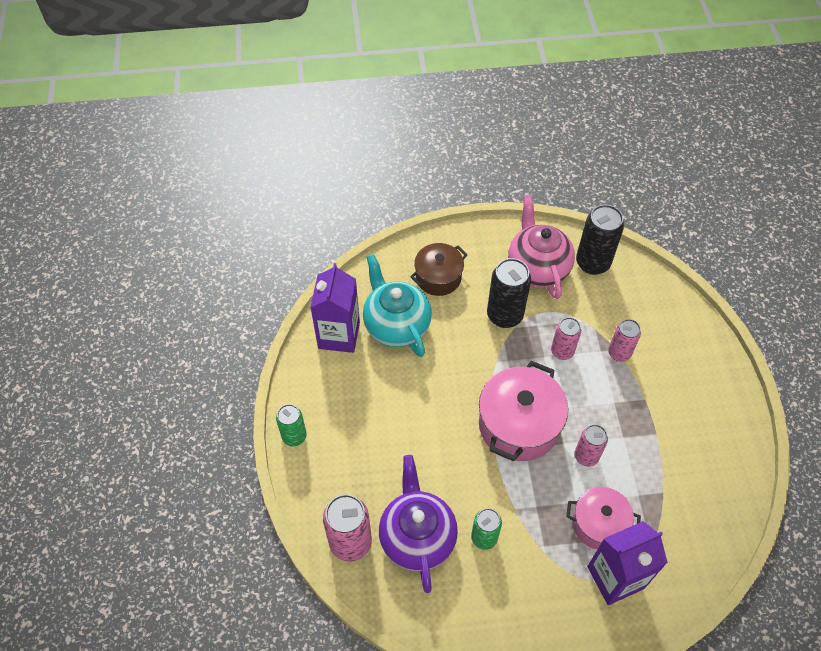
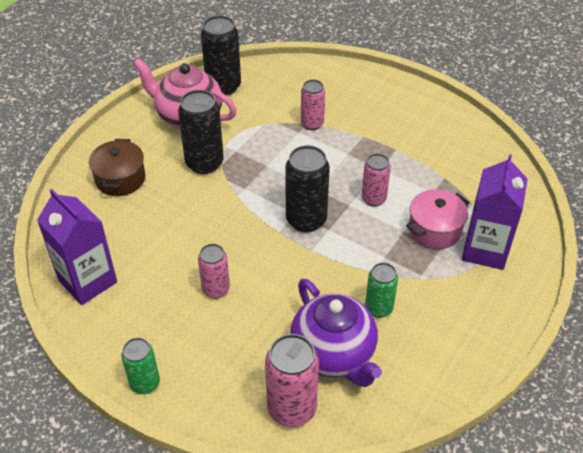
camera: 50 degrees left, 10 degrees down
(396, 325) = (128, 235): turquoise teapot -> none
(417, 537) = (334, 354): purple teapot -> purple teapot turned 150 degrees counterclockwise
(518, 425) = (306, 220): pink pot -> black can
(562, 351) = (274, 152): pink can -> pink can (216, 289)

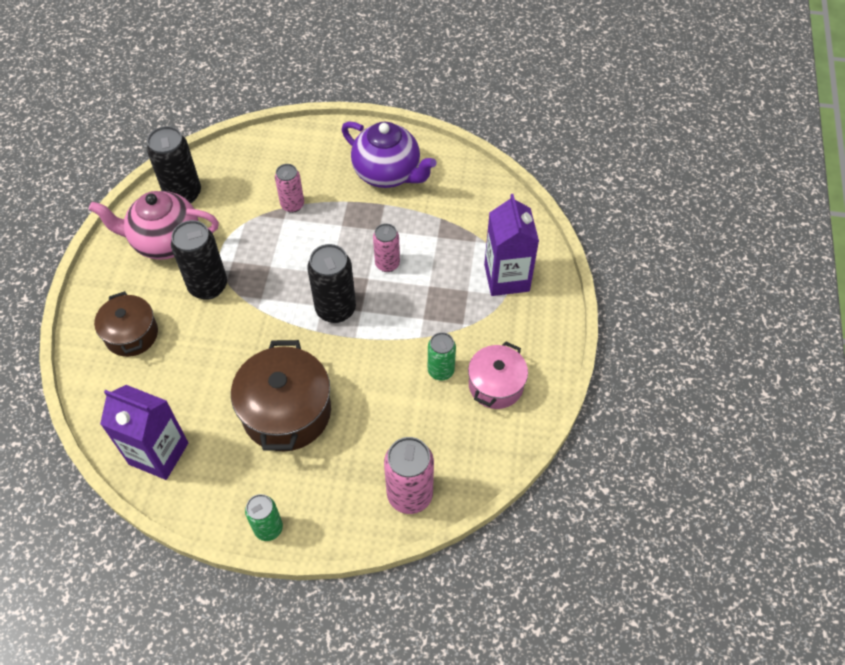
camera: 25 degrees left, 10 degrees up
(216, 289) = (286, 412): pink can -> brown pot
(334, 354) = (422, 430): purple teapot -> purple teapot (388, 173)
(434, 230) = (455, 275): pink pot -> pink pot (496, 385)

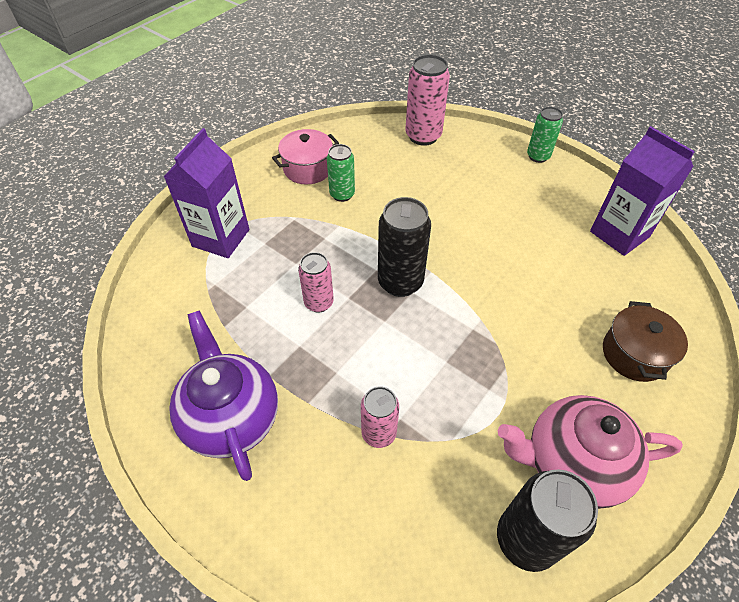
camera: 150 degrees left, 5 degrees down
(165, 241) = (571, 464): pink teapot -> pink teapot turned 150 degrees clockwise
(208, 286) = (529, 371): black can -> none
(286, 412) = (491, 219): brown pot -> none

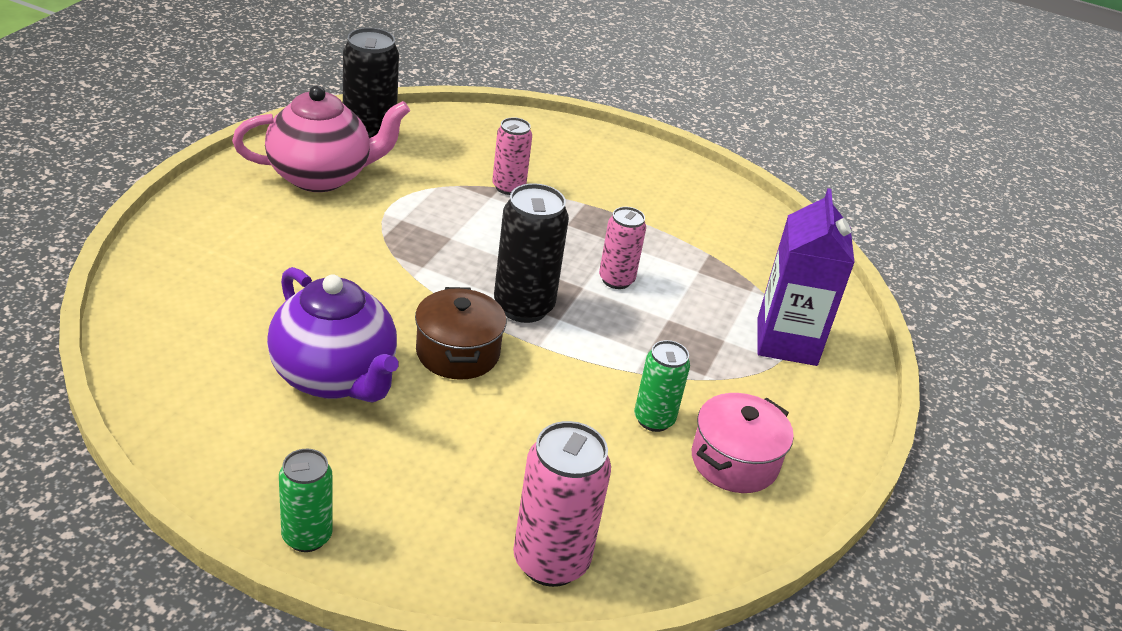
camera: 160 degrees right, 15 degrees down
(231, 417) = (651, 191): purple teapot -> purple teapot (335, 377)
(619, 234) = (190, 393): purple carton -> none
(634, 354) = (225, 254): brown pot -> brown pot (457, 353)

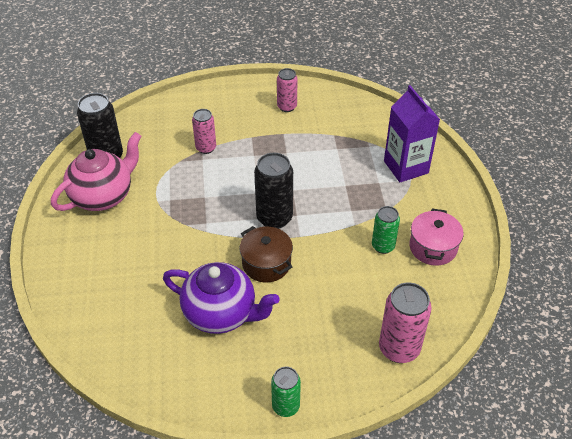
camera: 25 degrees left, 10 degrees up
(616, 280) = (304, 176): pink can -> pink can (287, 107)

